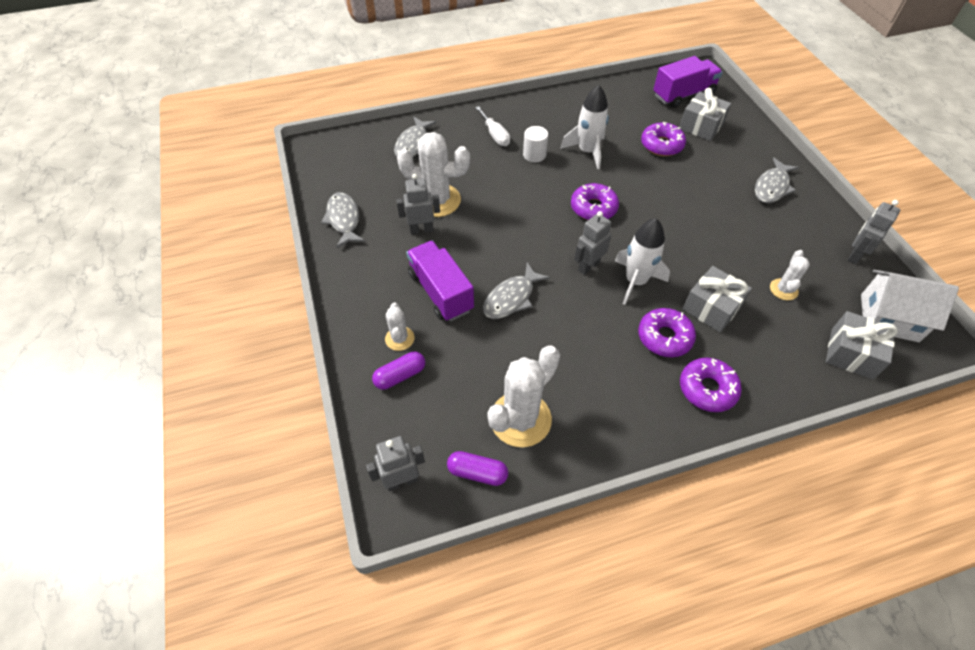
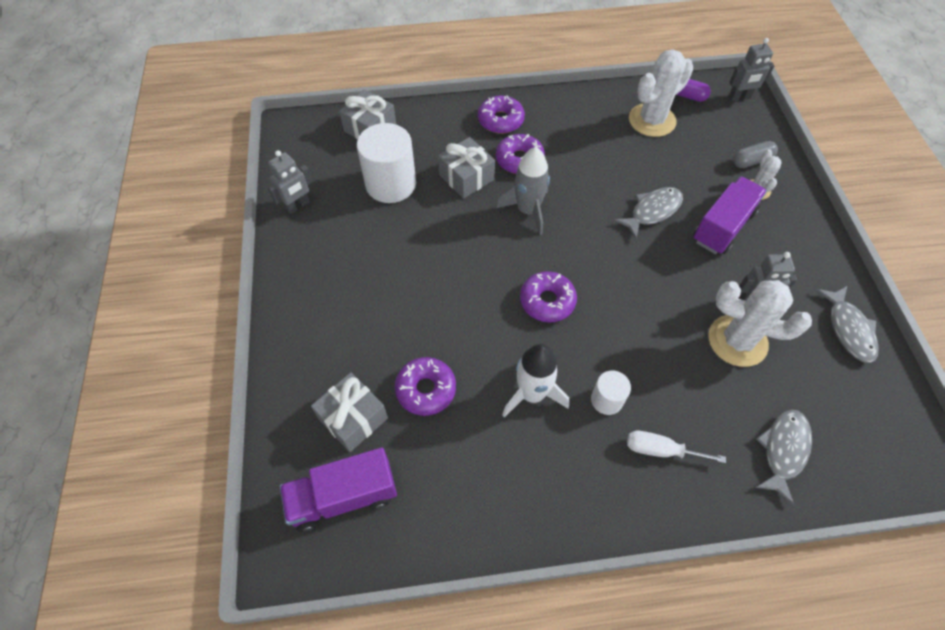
camera: 170 degrees left, 5 degrees up
(400, 375) = (751, 161): purple capsule -> grey capsule
(440, 292) = (723, 227): purple truck -> purple truck turned 120 degrees counterclockwise
(495, 135) = (660, 450): white screwdriver -> white screwdriver turned 60 degrees counterclockwise
(588, 266) = (570, 232): grey robot -> none
(635, 281) = (528, 210): white rocket -> grey rocket
(772, 187) = (324, 298): grey fish -> none
(783, 289) = (391, 184): white cactus -> white cylinder
(889, 318) = (316, 149): white house -> none

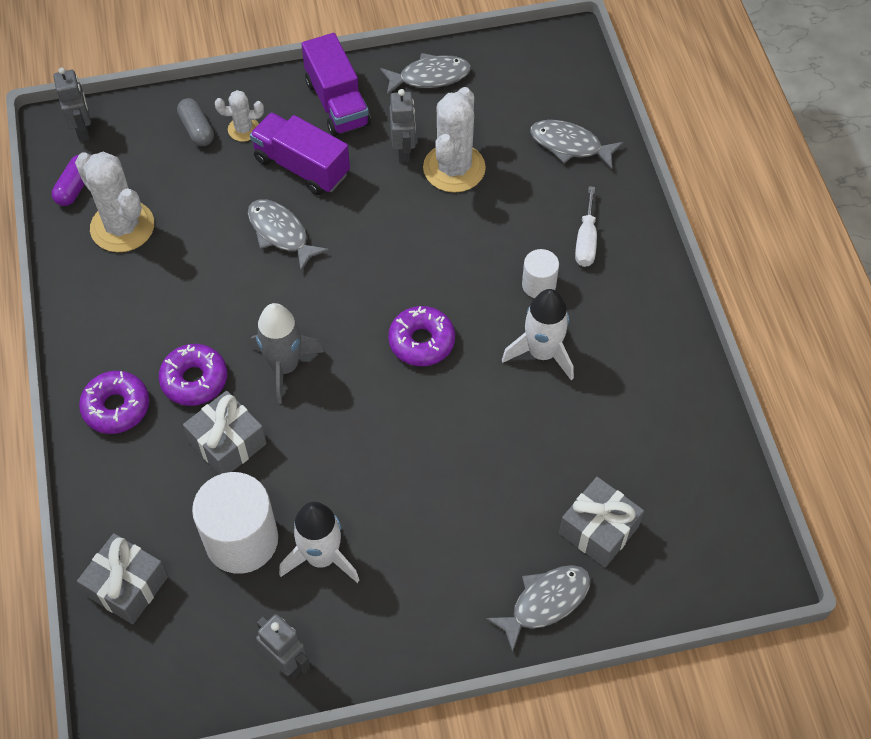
camera: 95 degrees left, 0 degrees up
(299, 369) = (545, 602): none -> grey fish
(344, 496) = (687, 524): purple truck -> purple truck (337, 103)
(369, 227) = (321, 557): none -> white rocket
(426, 389) = (552, 458): purple donut -> none

